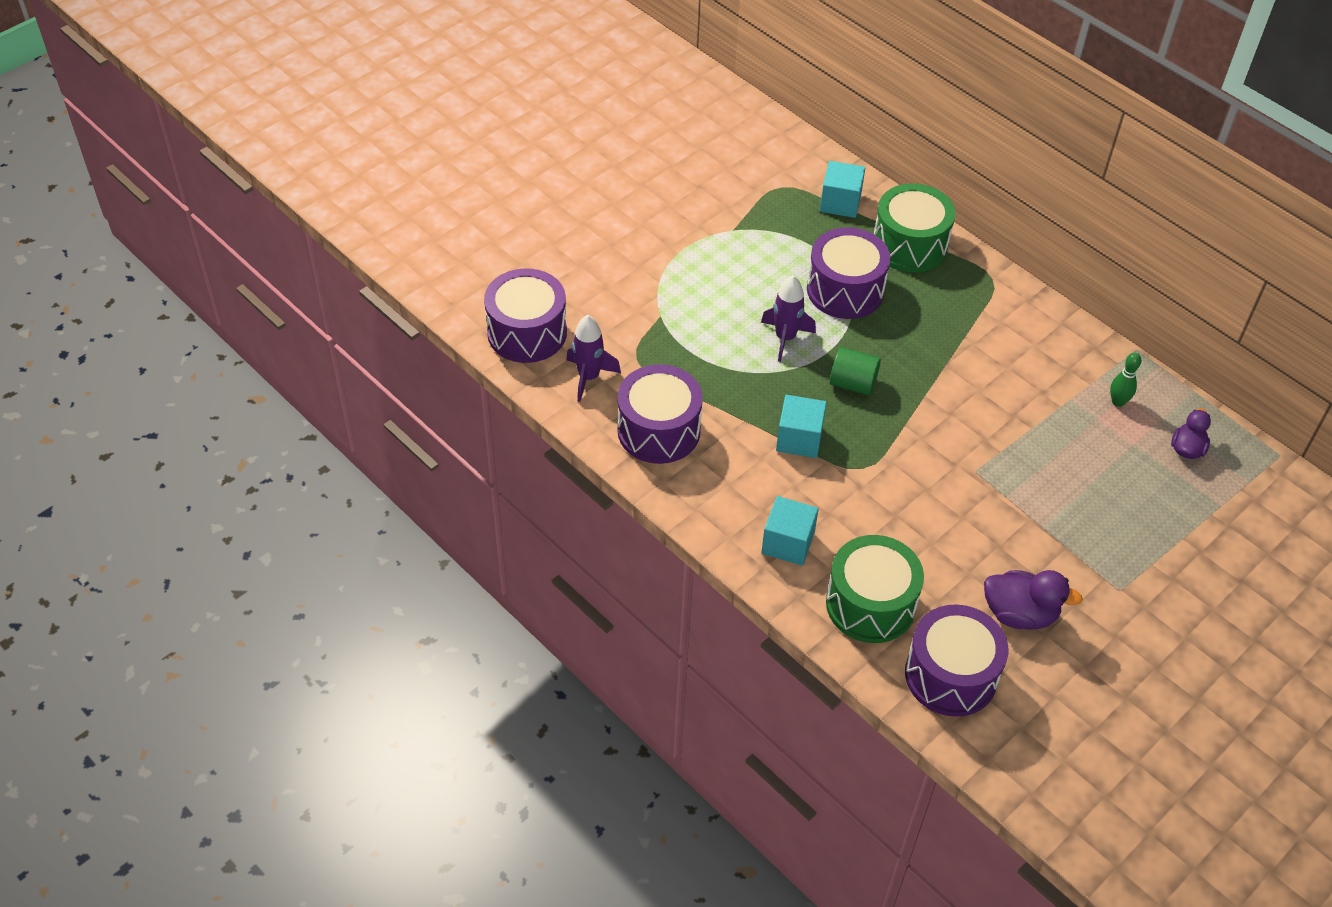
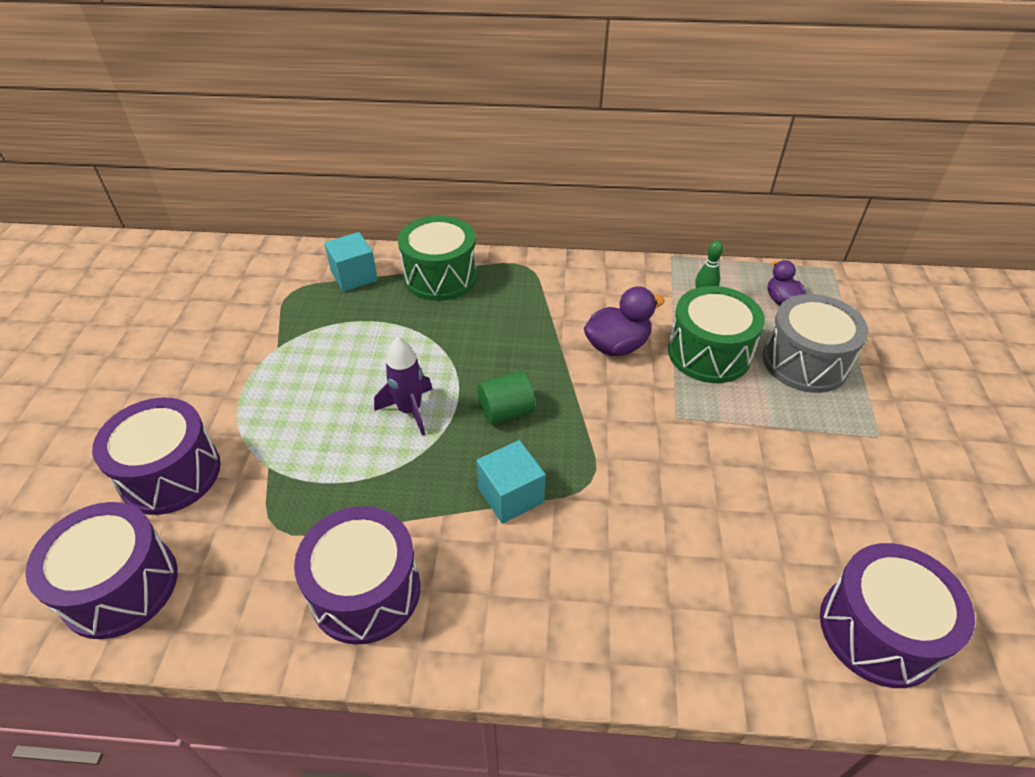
camera: 40 degrees left, 5 degrees down
(589, 377) = (237, 587): purple rocket -> none
(788, 543) = (605, 614): turquoise cube -> none
(845, 290) = (423, 339): purple drum -> purple drum (170, 474)
(870, 604) = (740, 616): green drum -> green drum (709, 353)
(1019, 614) = (849, 517): purple duck -> purple duck (617, 346)
(1136, 505) = (805, 362): none -> grey drum

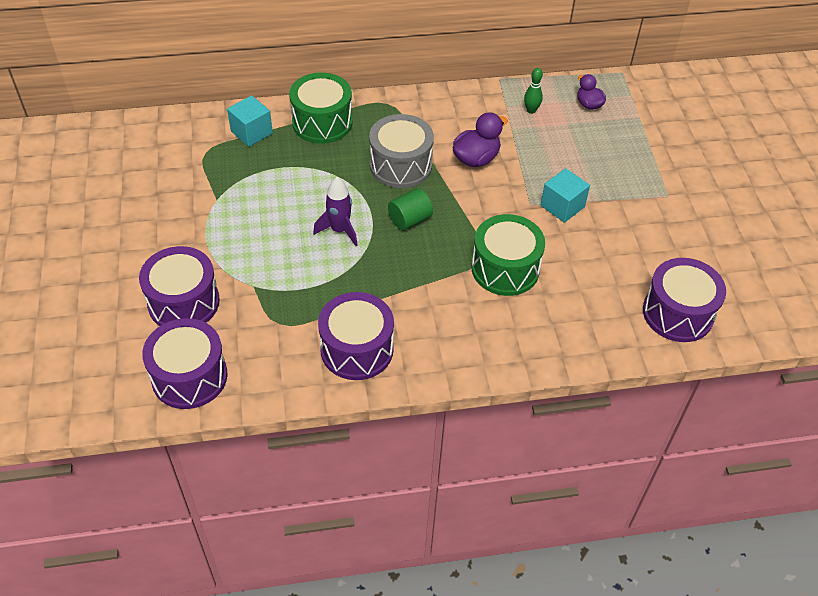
camera: 15 degrees left, 5 degrees up
(511, 495) = (432, 275): turquoise cube -> turquoise cube (562, 206)
(709, 353) = (544, 154): green drum -> green drum (505, 269)
(805, 362) = (612, 150): grey drum -> grey drum (400, 165)

